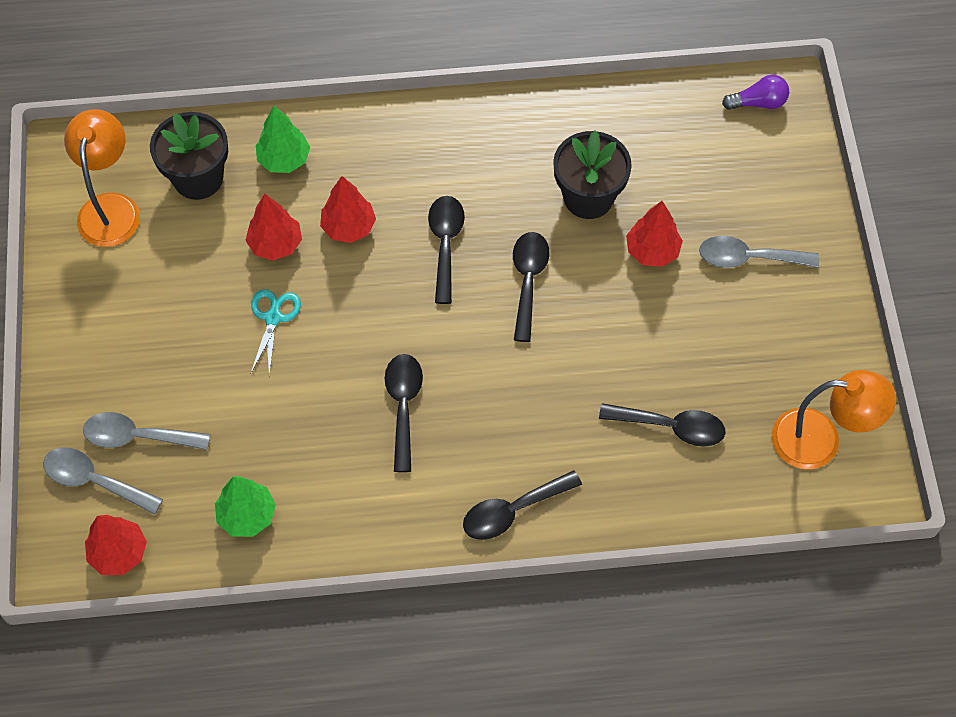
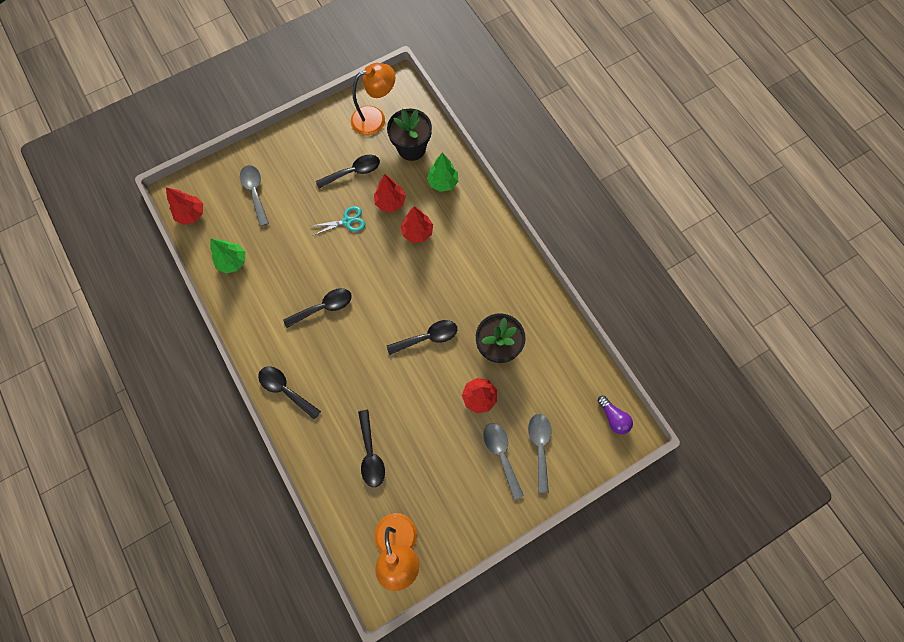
camera: 65 degrees right, 10 degrees up
(95, 481) = (224, 185): grey spoon -> grey spoon (539, 447)
(445, 244) = (430, 284): black spoon -> black spoon (353, 172)

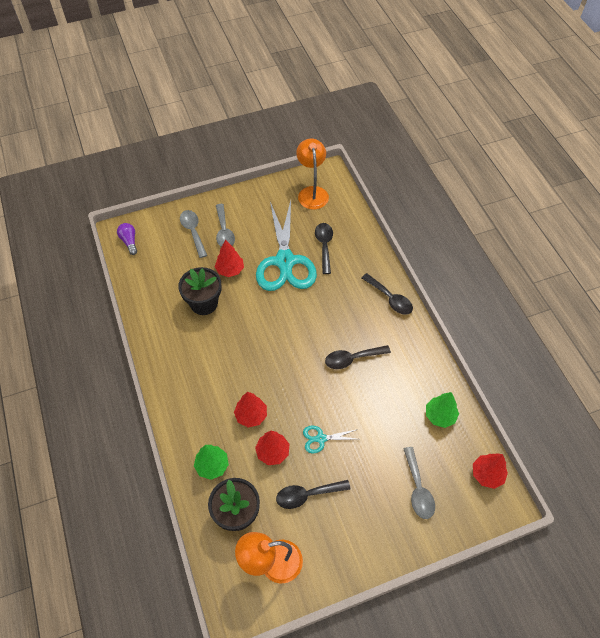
camera: 170 degrees left, 15 degrees down
(416, 421) = (285, 262): none -> turquoise scissors
(427, 337) = (262, 319): black spoon -> none
(539, 447) = (193, 232): grey spoon -> grey spoon turned 150 degrees clockwise

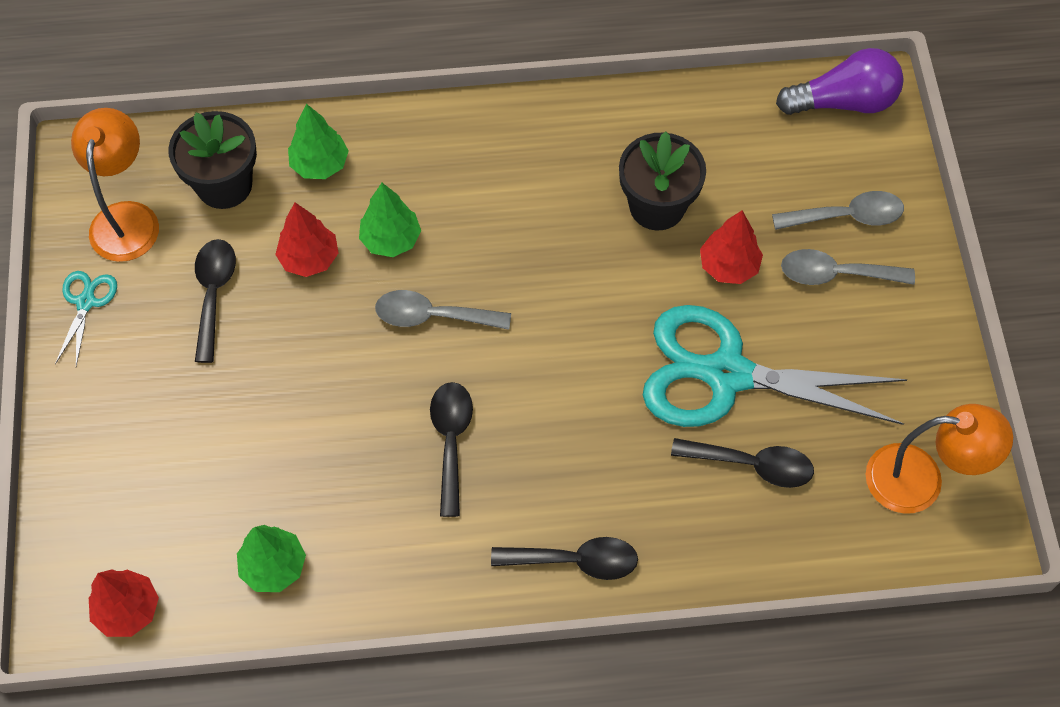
camera: 105 degrees right, 5 degrees up
(129, 241) = (843, 102): purple light bulb -> purple light bulb, size x1.70
(251, 415) = (391, 239): red tree -> green tree
(321, 438) = (306, 341): turquoise scissors -> turquoise scissors (86, 302)
(390, 298) = (575, 561): black spoon -> black spoon turned 150 degrees counterclockwise
(418, 488) = (152, 476): grey spoon -> grey spoon (433, 316)

